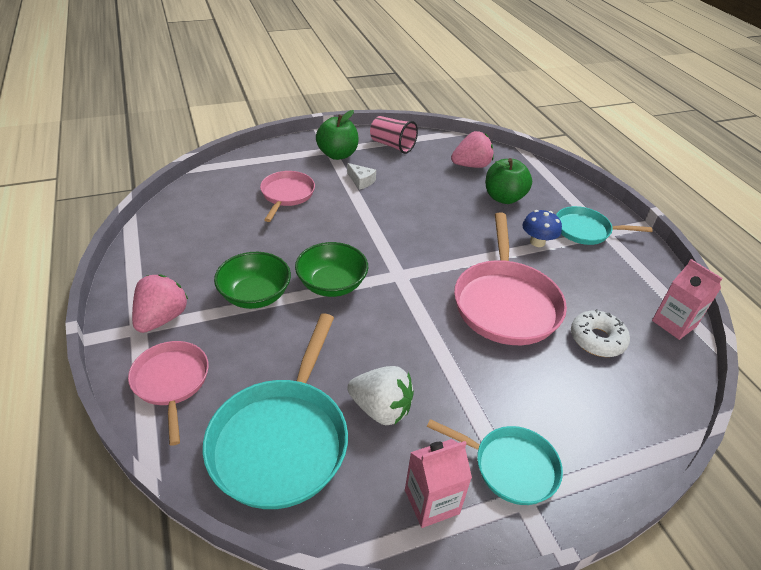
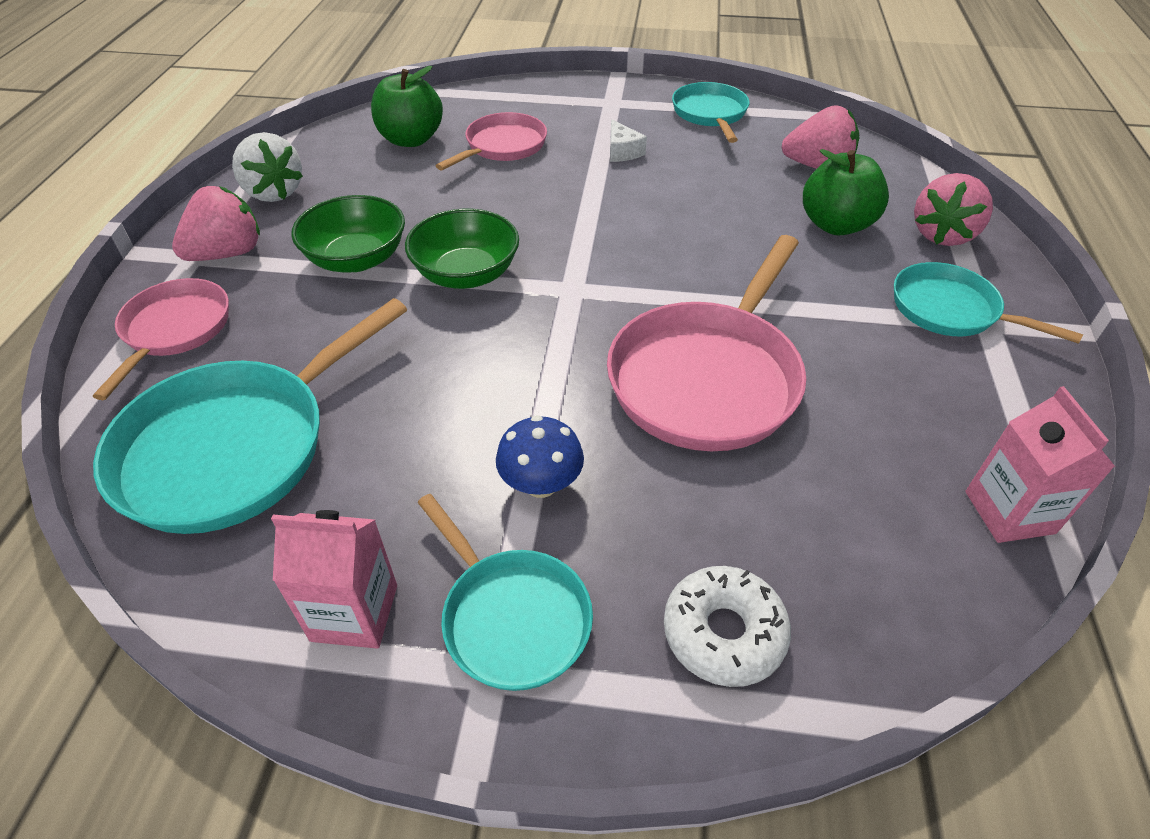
camera: 30 degrees right, 5 degrees up
(337, 154) = (617, 110): green apple -> green apple (411, 139)
(381, 409) = (393, 458): white strawberry -> white strawberry (273, 192)
(392, 145) = (710, 114): pink cup -> turquoise pan
(537, 242) = (841, 304): blue mushroom -> blue mushroom (541, 484)
(555, 190) = (942, 234): none -> pink strawberry
(597, 339) = (827, 485): white donut -> white donut (723, 633)

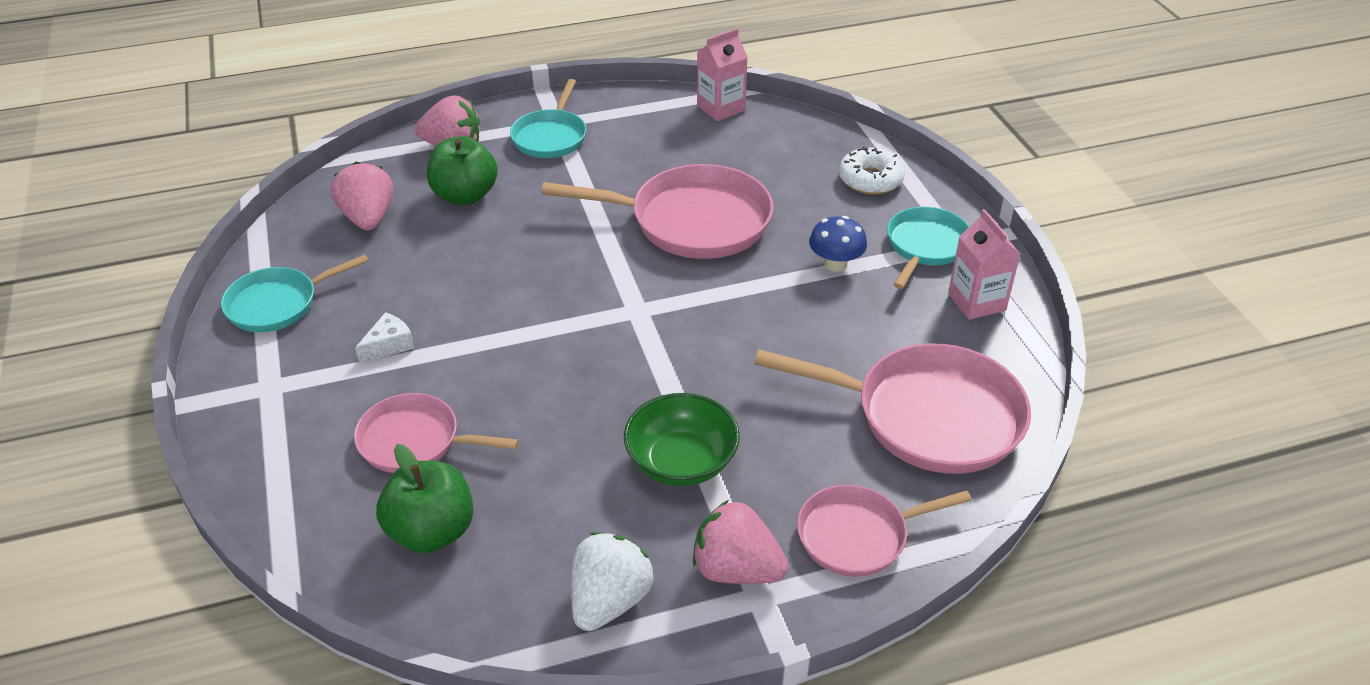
camera: 115 degrees left, 5 degrees down
(236, 447) = (928, 416): turquoise pan -> pink pan
(466, 274) = (657, 378): green bowl -> none

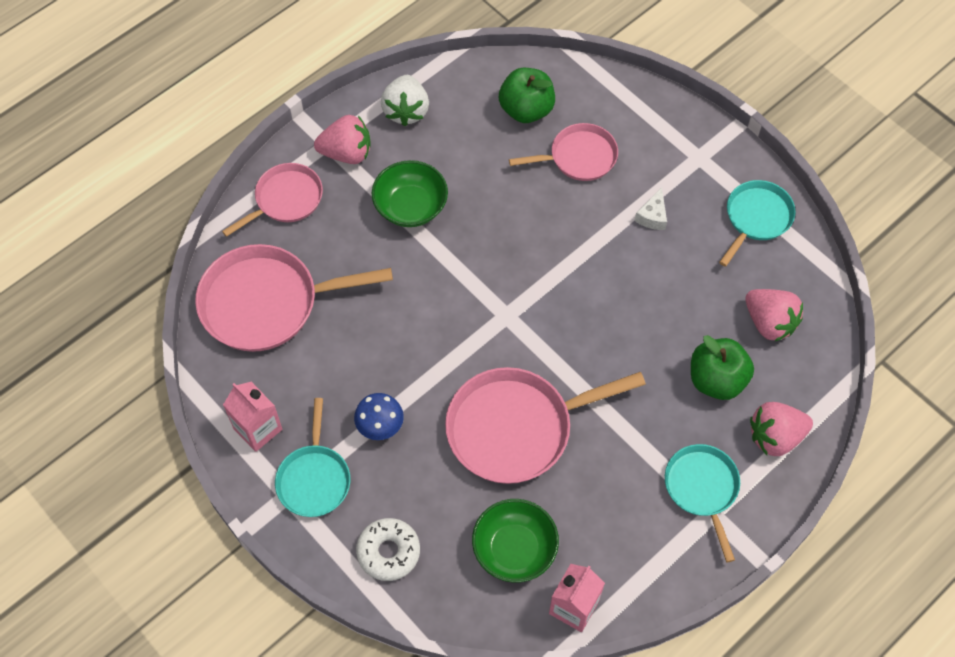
camera: 155 degrees right, 20 degrees up
(749, 150) = (514, 549): none -> green bowl

